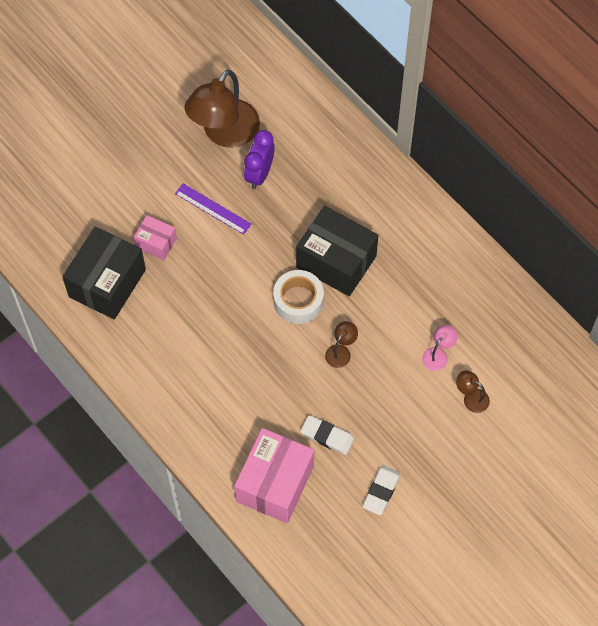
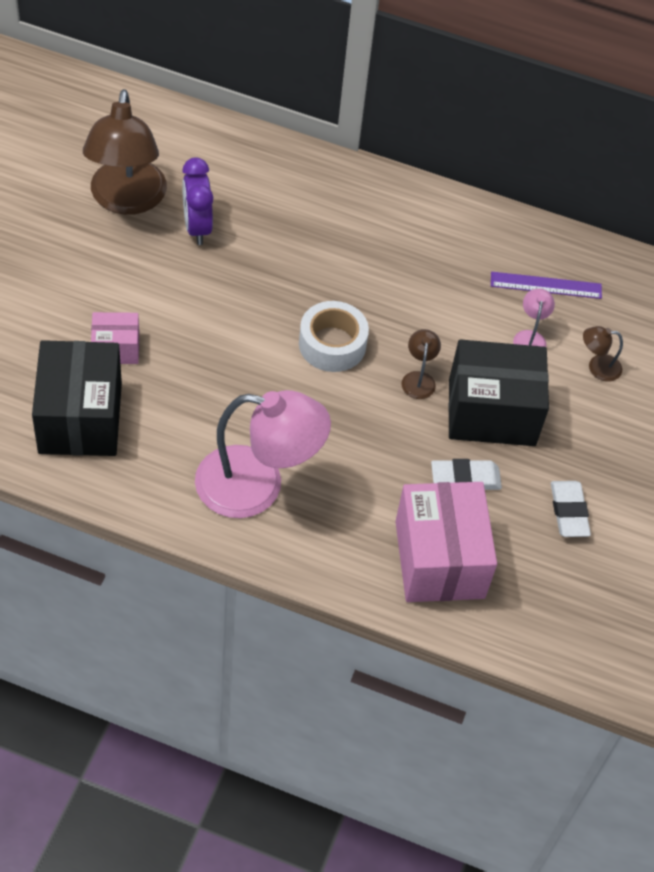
camera: 35 degrees left, 10 degrees down
(190, 380) = (257, 486): none -> pink lamp
(213, 208) = (164, 284): purple ruler -> purple ruler (546, 285)
(336, 261) = (348, 285): black box -> black box (491, 412)

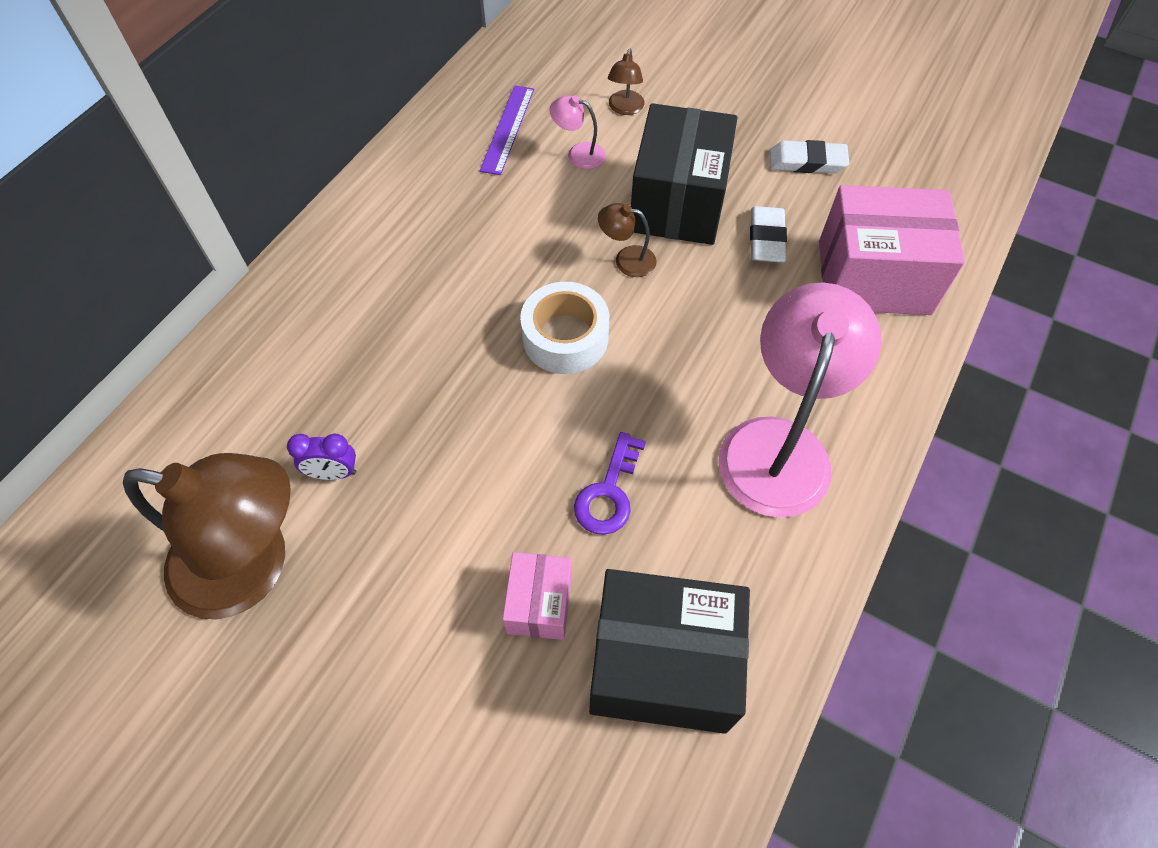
camera: 75 degrees left, 5 degrees up
(197, 227) = (333, 473): purple clock -> purple clock, size x0.63
(202, 380) = (608, 492): none -> purple key

